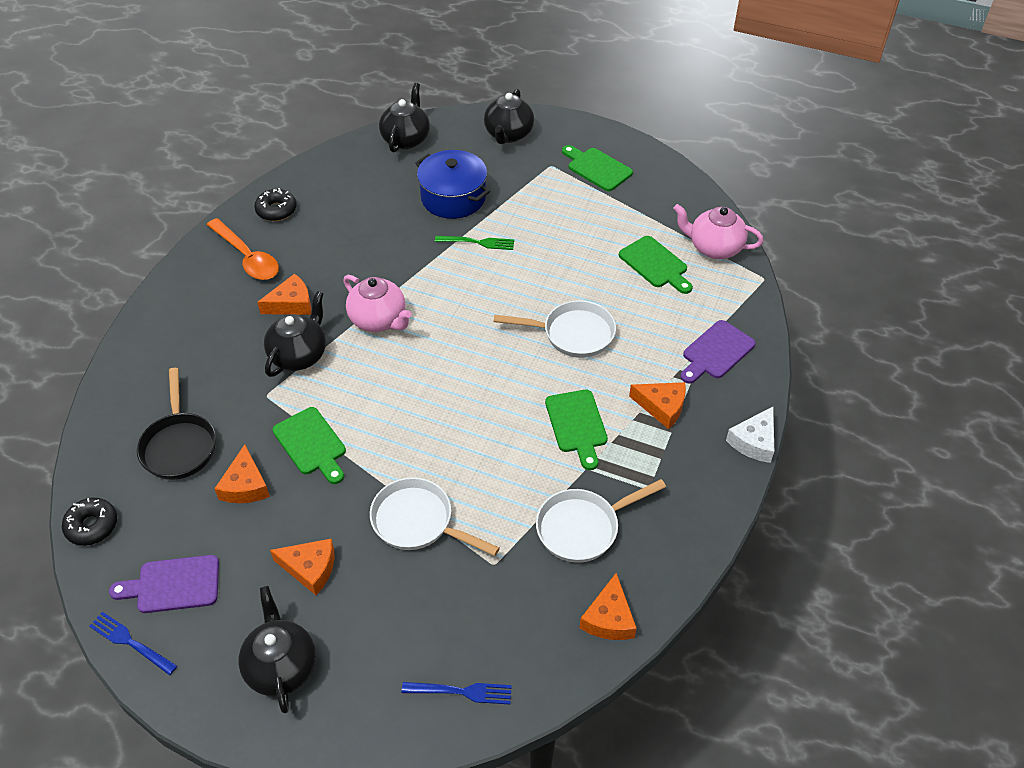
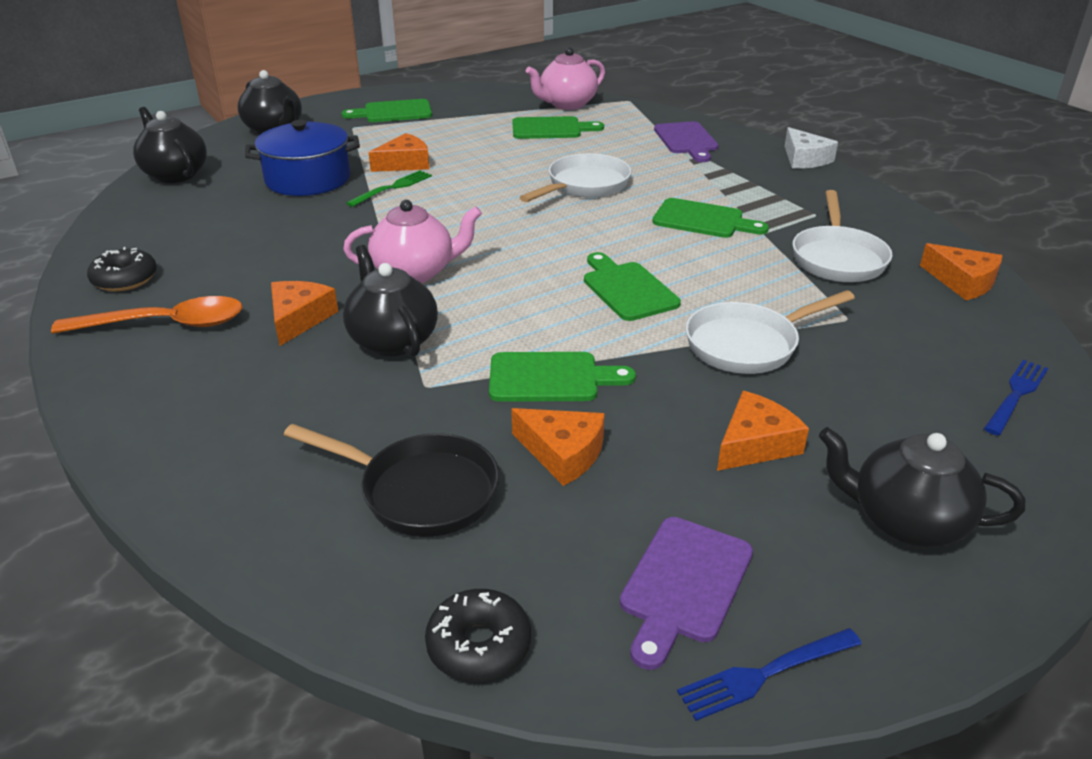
camera: 55 degrees left, 15 degrees down
(440, 430) = (627, 289): none -> green cutting board
(662, 407) = (724, 179): orange cheese -> orange cheese (405, 163)

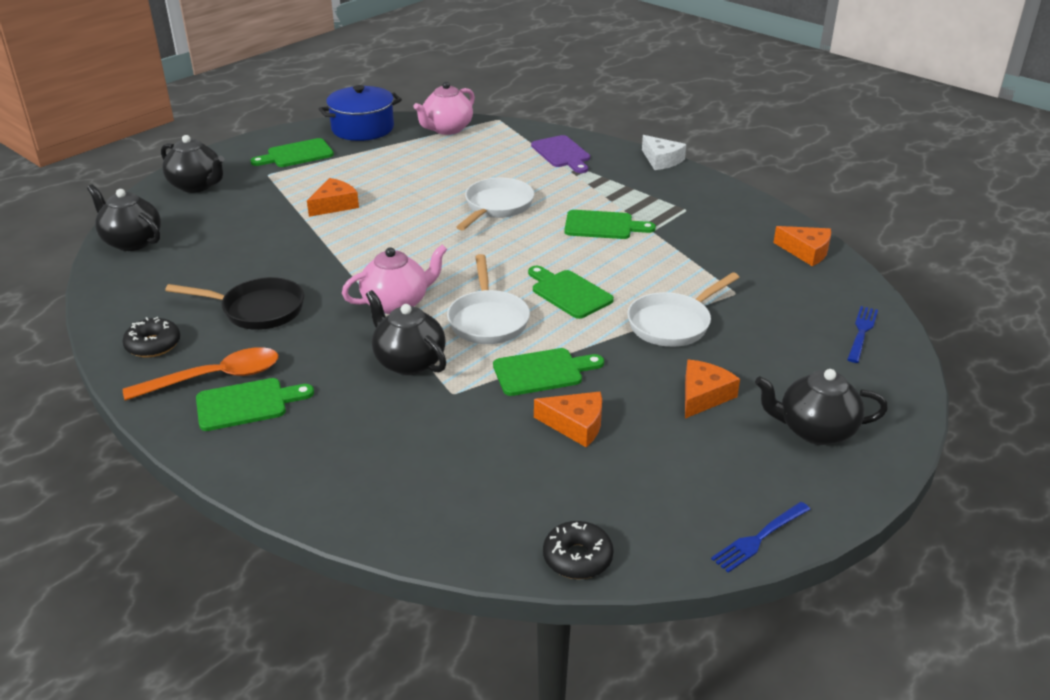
camera: 15 degrees left, 0 degrees up
(299, 318) = (324, 356): orange cheese -> none
(308, 179) = (257, 231): blue pot -> blue pot (362, 128)
(392, 188) = (336, 230): green fork -> none
(420, 491) = (488, 469): black pan -> black pan (257, 310)
(551, 129) = (444, 155): green cutting board -> green cutting board (247, 404)
(683, 584) = (691, 496): purple cutting board -> none
(837, 258) = (713, 245): white pan -> white pan (488, 320)

